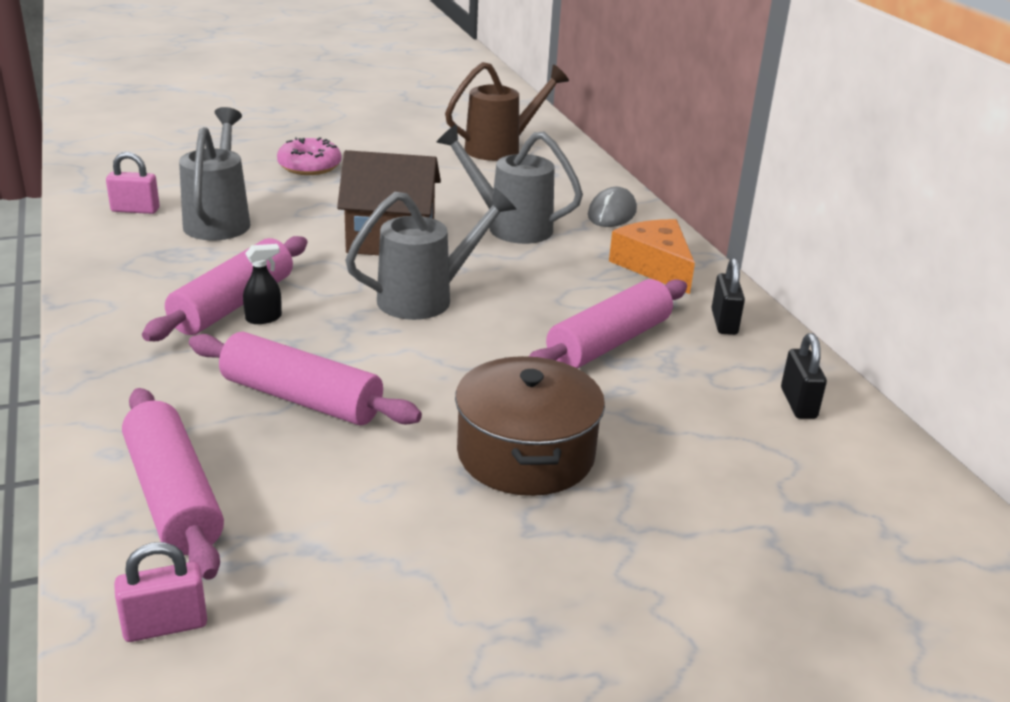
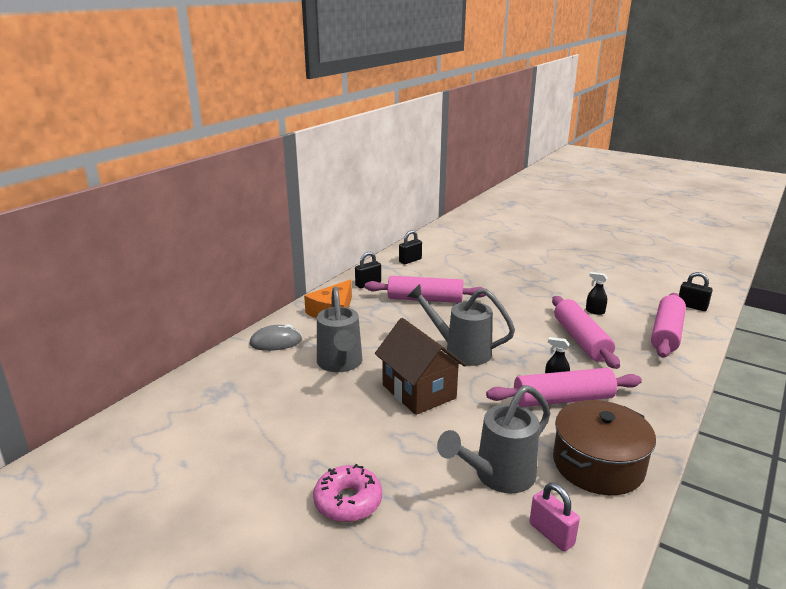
camera: 125 degrees left, 5 degrees down
(165, 626) = (692, 306): pink padlock -> black padlock
(345, 476) = (594, 311): none -> black spray bottle
(501, 149) = (193, 426): brown watering can -> none
(526, 454) = (523, 289): brown pot -> brown pot (598, 464)

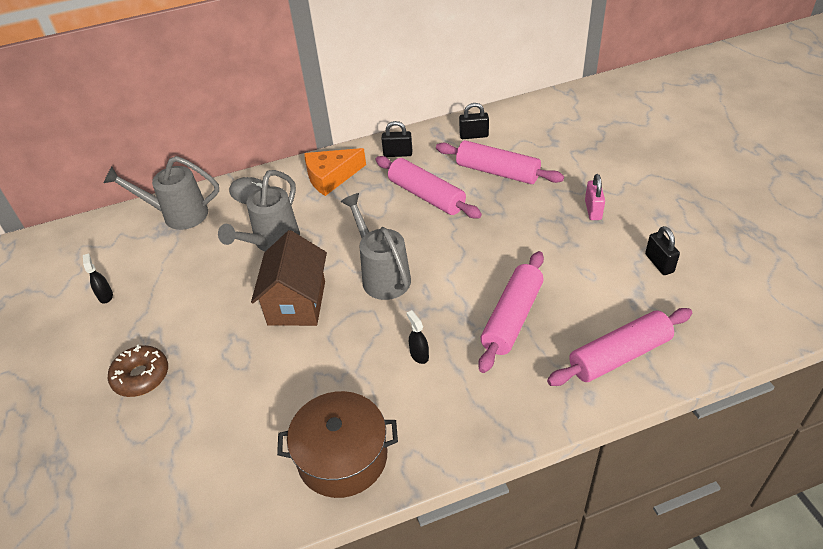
camera: 40 degrees right, 20 degrees up
(348, 501) = (141, 376): pink donut -> brown donut
(498, 476) = (256, 418): grey watering can -> grey watering can (178, 215)
(551, 534) = (230, 490): pink padlock -> pink padlock (593, 210)
(563, 399) = (401, 376): pink rolling pin -> pink rolling pin (497, 172)
(594, 311) = (579, 288): black spray bottle -> black spray bottle (105, 296)
(692, 306) = (710, 334): black padlock -> black padlock (659, 263)

